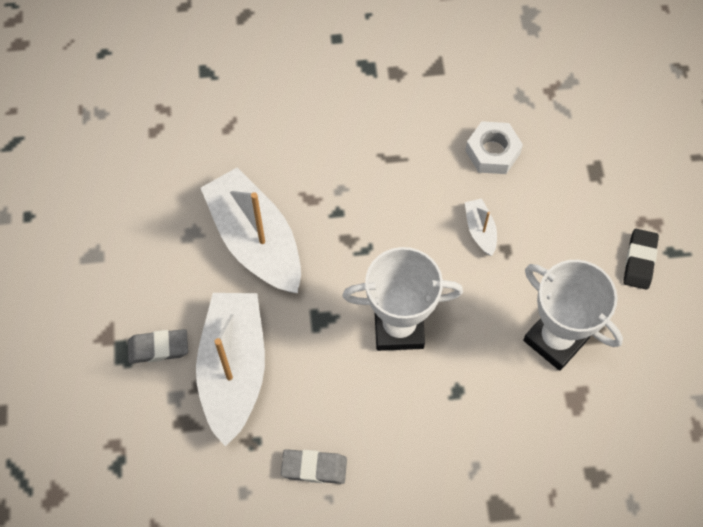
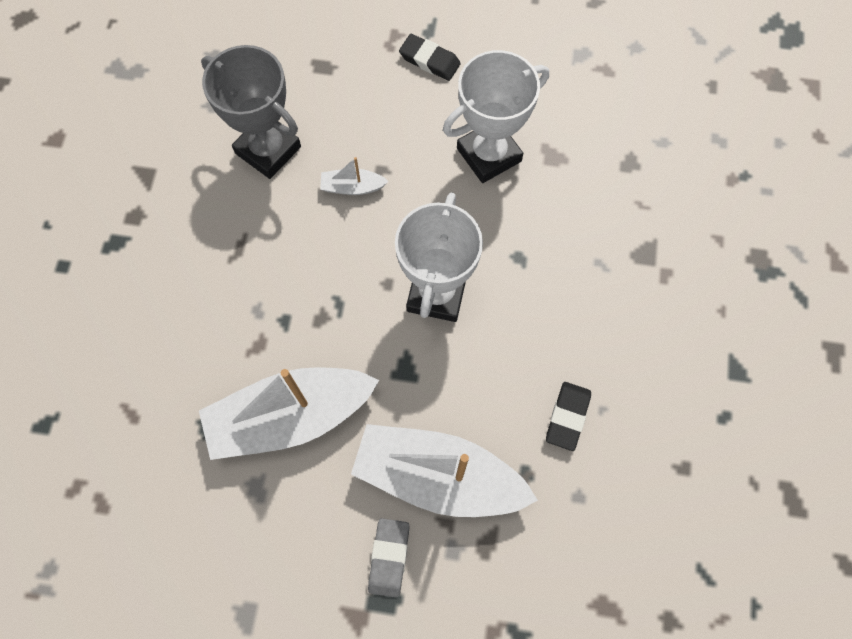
camera: 75 degrees left, 5 degrees up
(314, 467) = (567, 417): grey eraser -> black eraser
(492, 152) = (268, 150): white nut -> grey trophy

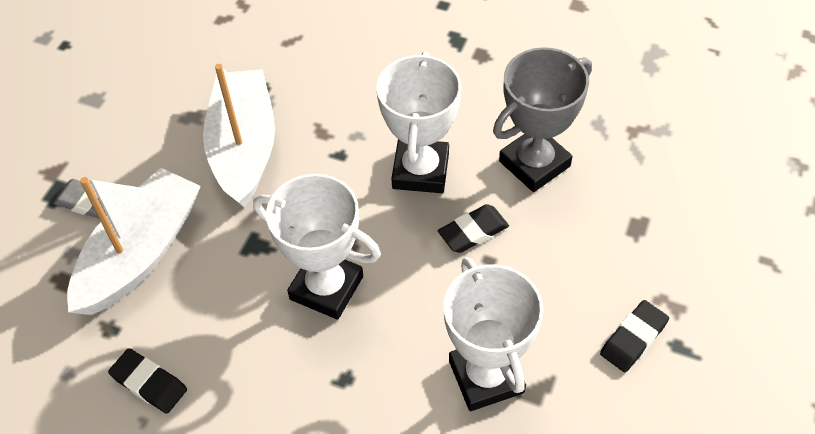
camera: 105 degrees right, 15 degrees down
(292, 243) = (421, 171): none -> white trophy
(352, 187) = (473, 231): white boat -> black eraser

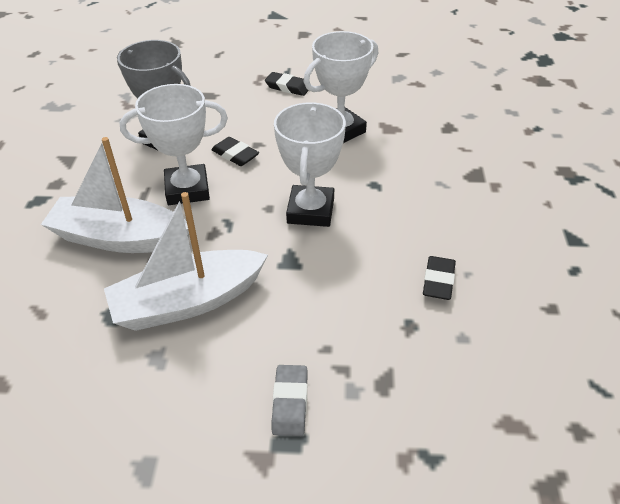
camera: 110 degrees left, 10 degrees down
(141, 253) = (329, 334): white boat -> white boat (120, 238)

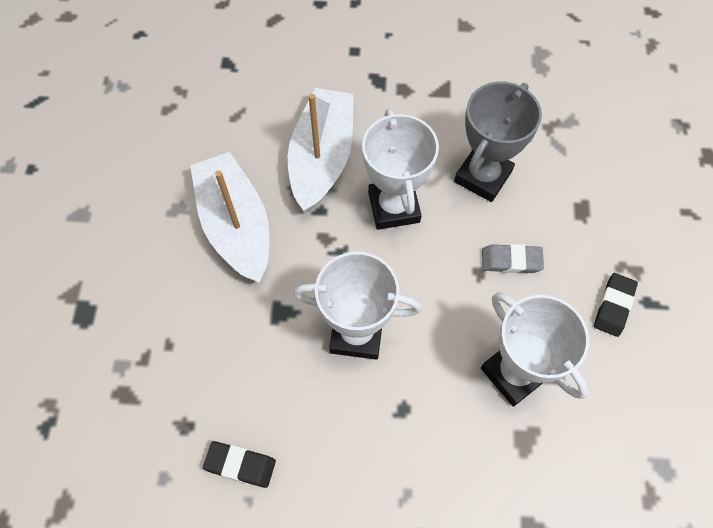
camera: 90 degrees right, 20 degrees up
(235, 155) = (456, 250): black eraser -> none
(290, 402) = (117, 314): grey eraser -> grey eraser (511, 261)

